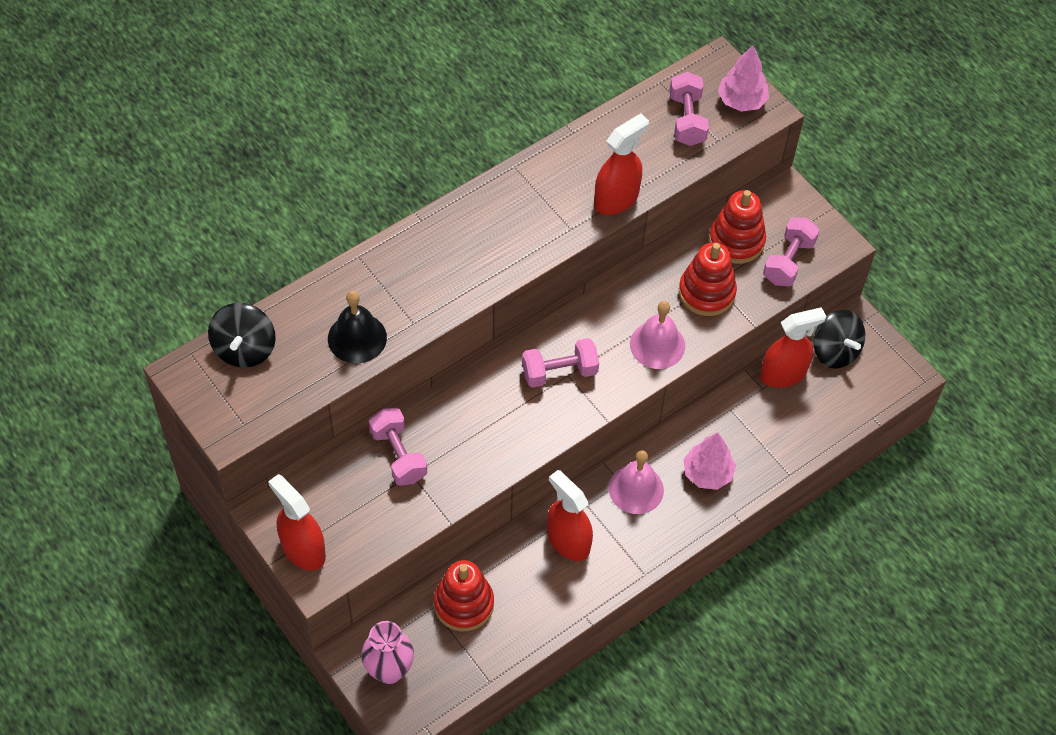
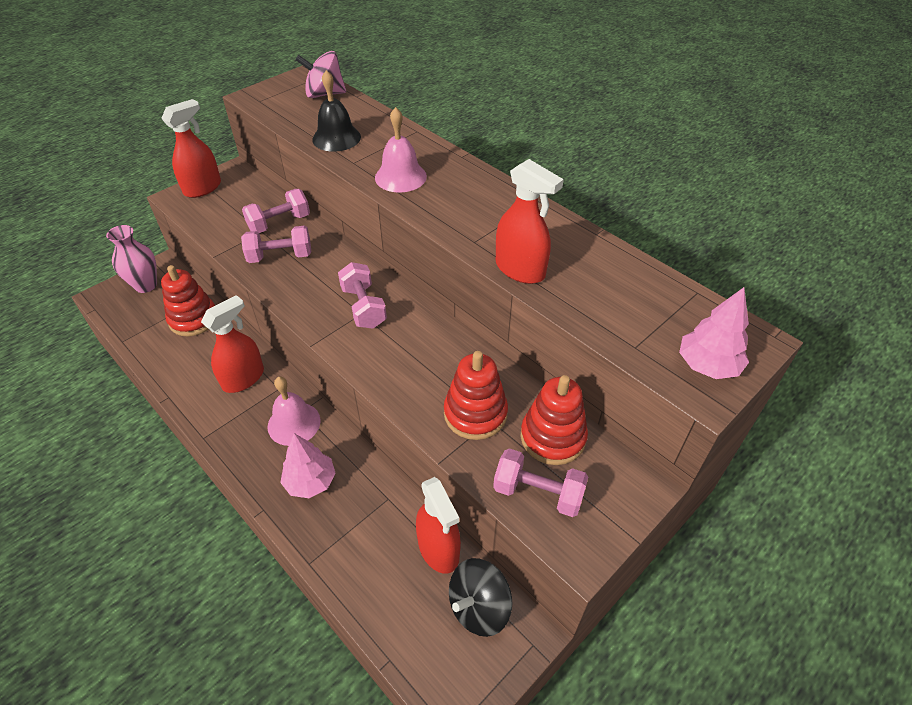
camera: 85 degrees right, 10 degrees down
(244, 349) = (324, 94): black spinning top -> pink spinning top
(657, 345) = (402, 376): pink bell -> pink bell (400, 177)
(687, 120) = (652, 317): pink dumbbell -> pink dumbbell (280, 256)

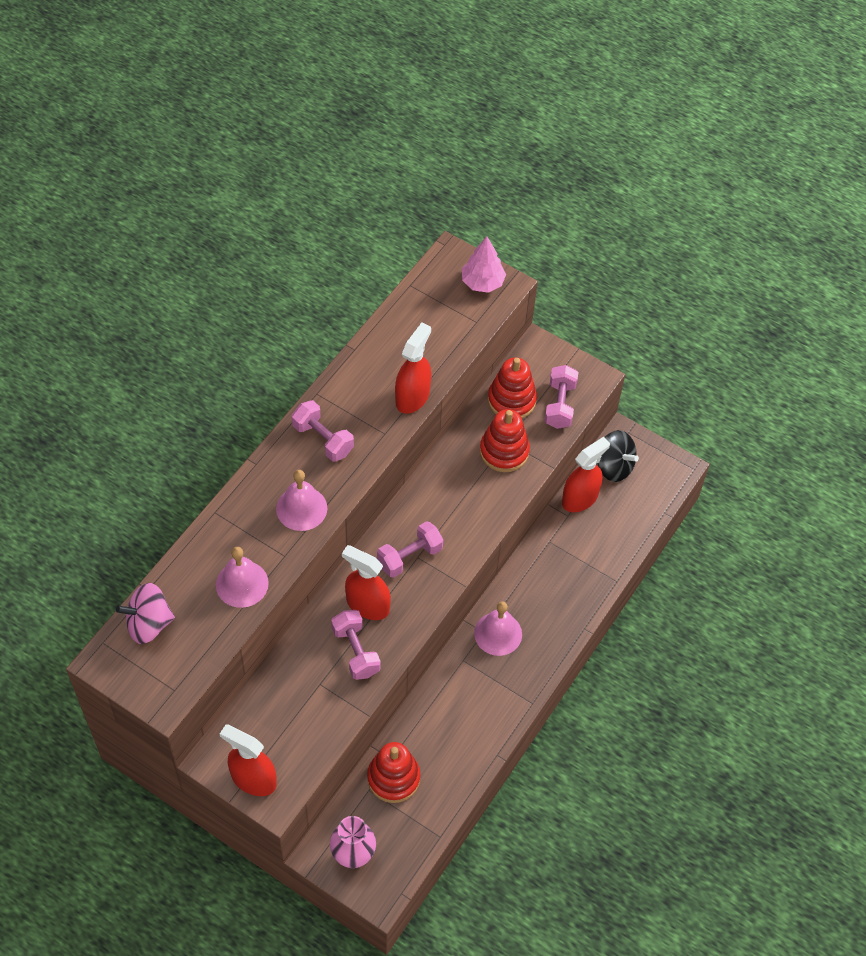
camera: 105 degrees left, 10 degrees up
(243, 378) = (459, 695): red spray bottle -> red spray bottle (367, 605)
(279, 223) = (303, 671): pink dumbbell -> pink dumbbell (323, 439)
(310, 482) = (550, 601): pink tree -> none
(324, 94) = (149, 624): pink spinning top -> pink spinning top turned 90 degrees clockwise
(336, 138) = (242, 583): black bell -> pink bell

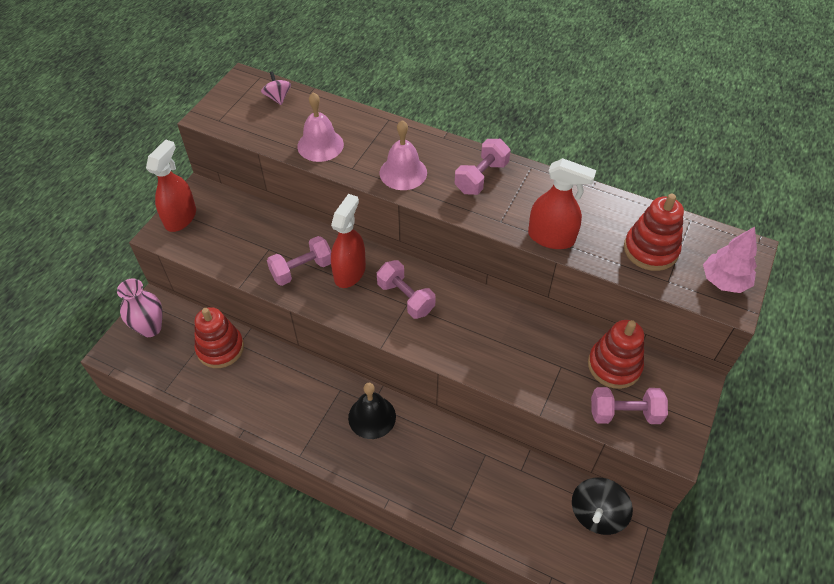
camera: 85 degrees right, 5 degrees down
(149, 624) = (278, 97): pink spinning top -> pink spinning top, size x0.61
(498, 633) = (372, 417): pink bell -> black bell
(504, 451) = (547, 365): red stacking toy -> red stacking toy (650, 250)
(580, 498) = (545, 481): red spray bottle -> none

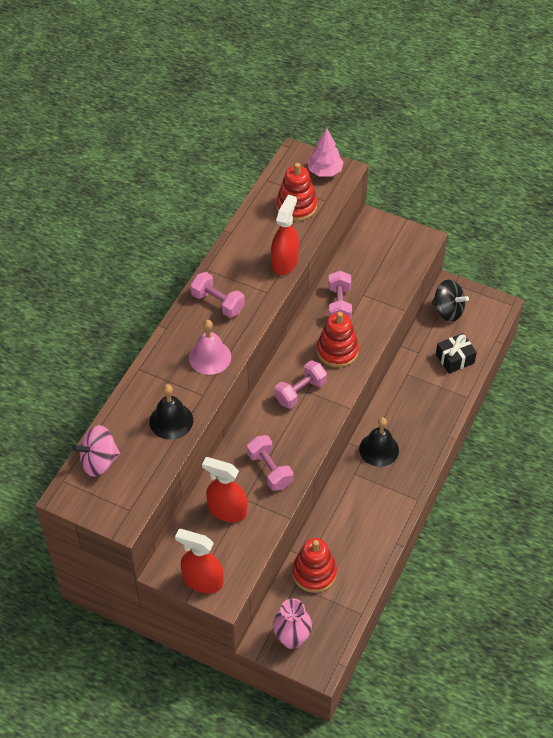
camera: 90 degrees left, 0 degrees up
(278, 97) = (99, 461): pink spinning top -> pink spinning top, size x1.65
(320, 145) = (171, 421): pink bell -> black bell
(350, 272) = (272, 433): red spray bottle -> red spray bottle (227, 510)
(514, 517) = (454, 359): none -> black gift
(614, 365) = (360, 264): red stacking toy -> red stacking toy (337, 351)
(624, 413) = (400, 262): pink dumbbell -> pink dumbbell (339, 304)

